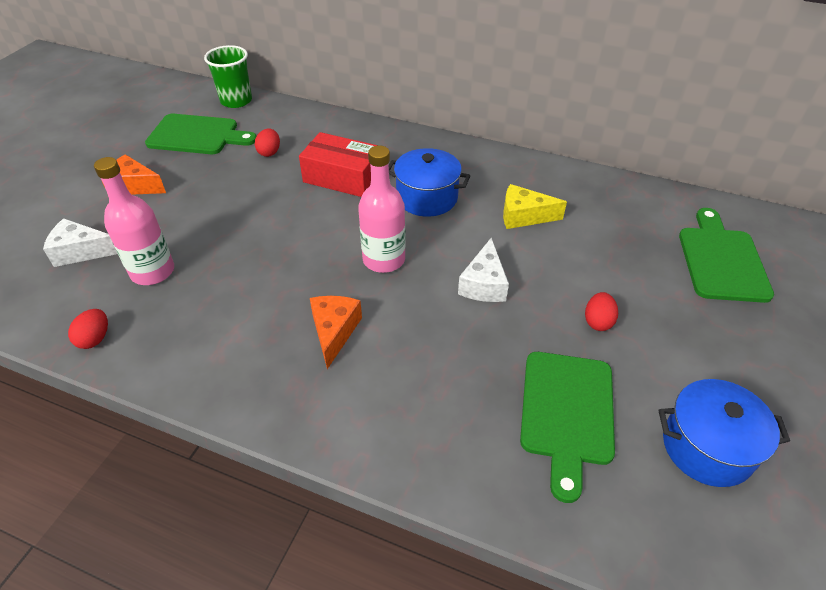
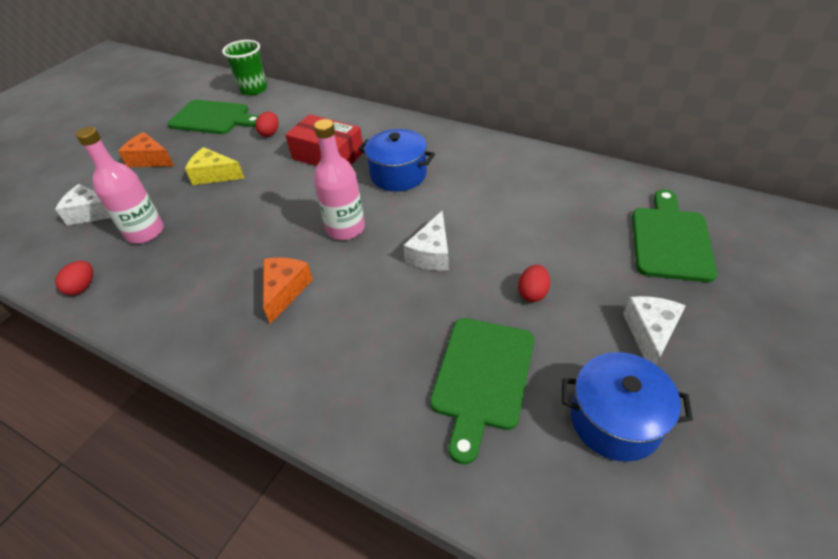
camera: 10 degrees right, 0 degrees up
(524, 216) = (484, 193): yellow cheese -> yellow cheese (214, 175)
(722, 358) = (650, 334): none -> white cheese

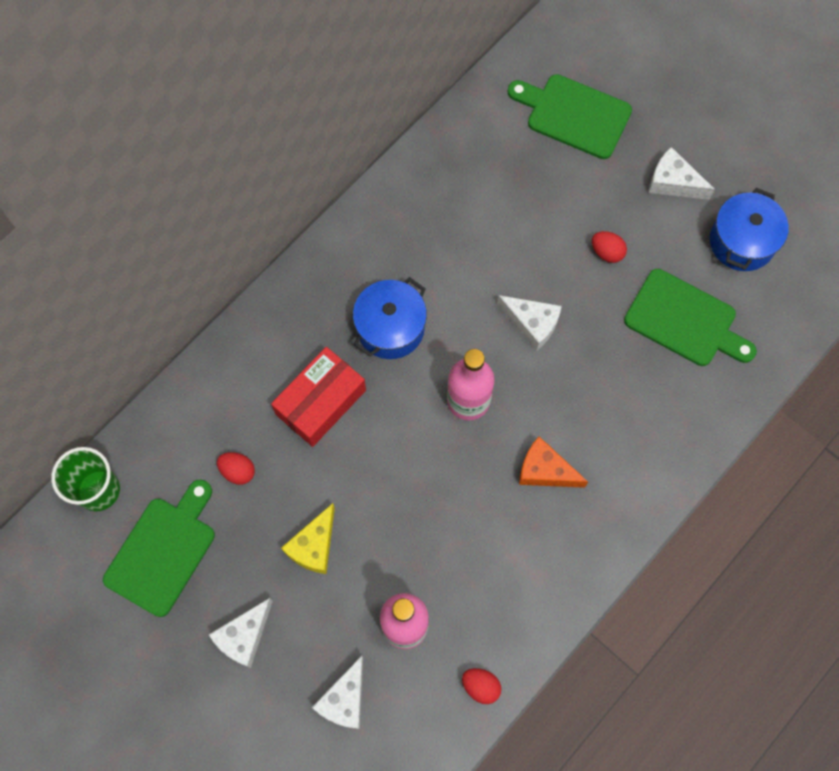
camera: 80 degrees left, 25 degrees up
(150, 160) = (244, 636): orange cheese -> white cheese

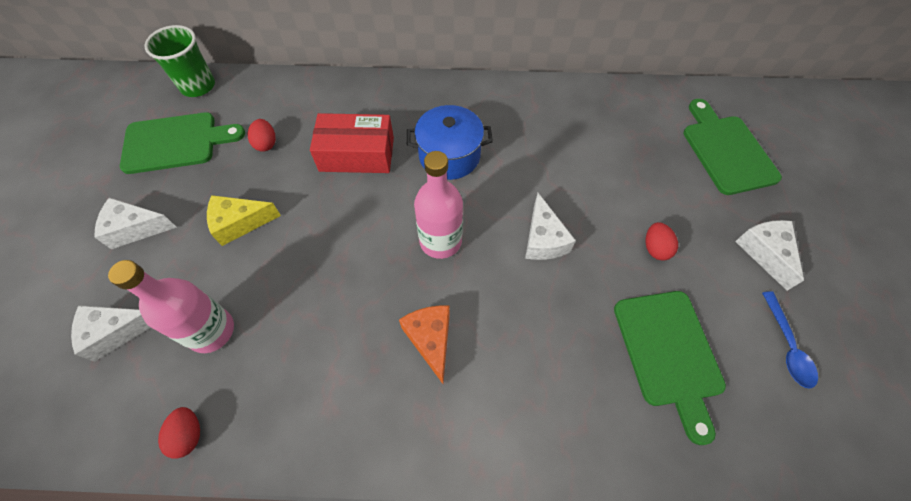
camera: 50 degrees right, 10 degrees down
(742, 242) = (787, 346): blue pot -> blue spoon

